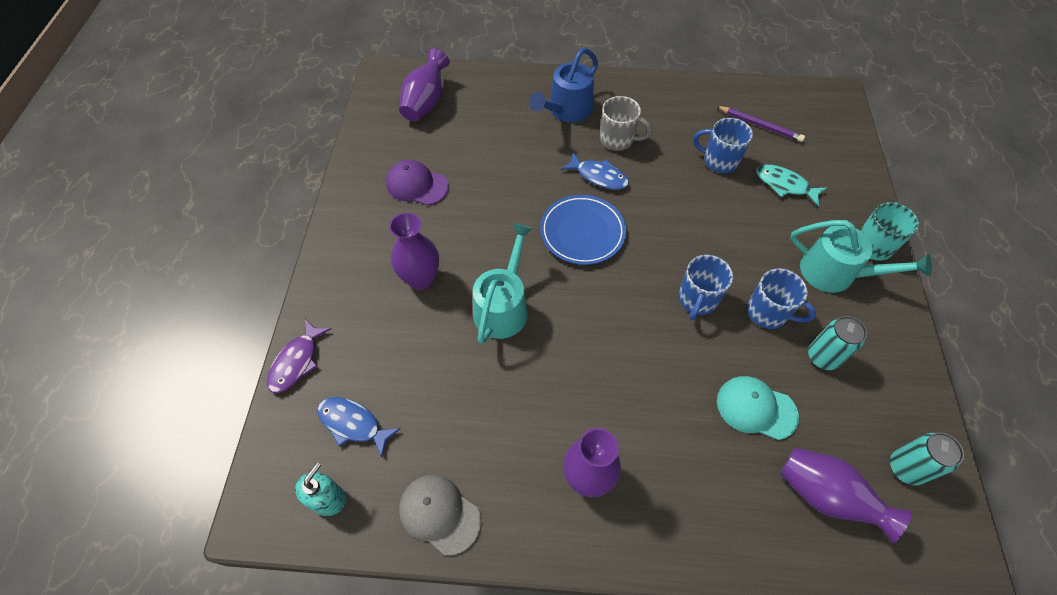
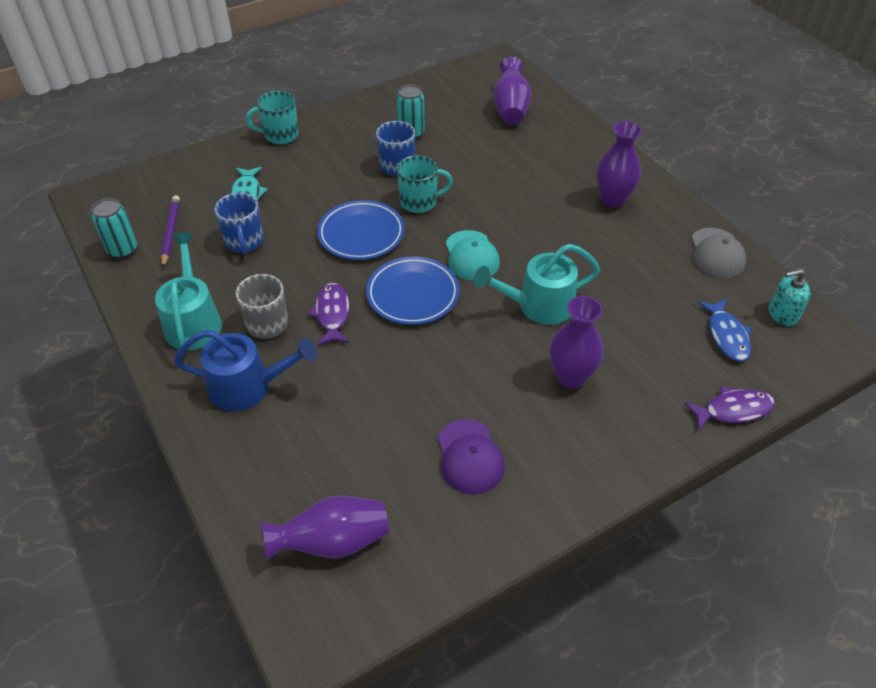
camera: 125 degrees left, 10 degrees down
(599, 176) = (332, 314): blue fish -> purple fish
(680, 235) = (361, 234): none -> blue plate
(697, 300) = (419, 202): blue mug -> turquoise mug
(756, 408) = (482, 149): turquoise cap -> turquoise cap (471, 256)
(836, 273) = (327, 145): turquoise watering can -> turquoise watering can (193, 321)
(905, 468) = (459, 87): turquoise can -> turquoise can (123, 250)

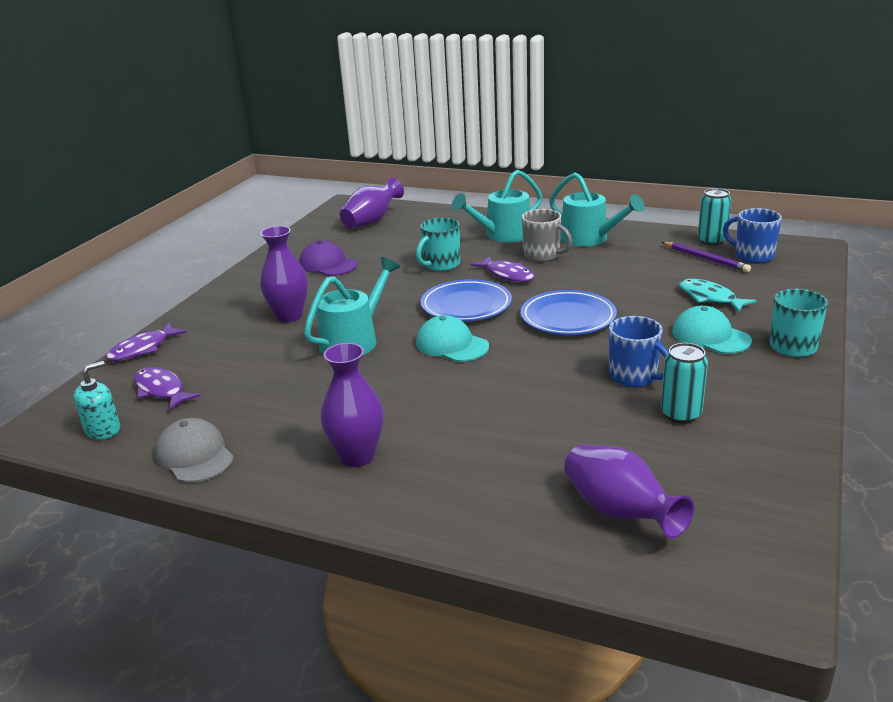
camera: 145 degrees right, 20 degrees down
(244, 242) = (644, 276): blue mug -> blue mug (753, 256)
(249, 387) = (502, 235): blue watering can -> turquoise watering can
(307, 166) = (710, 336): none -> turquoise cap
(419, 202) = (558, 359): turquoise mug -> turquoise mug (441, 265)
(727, 336) = (161, 390): blue fish -> purple fish

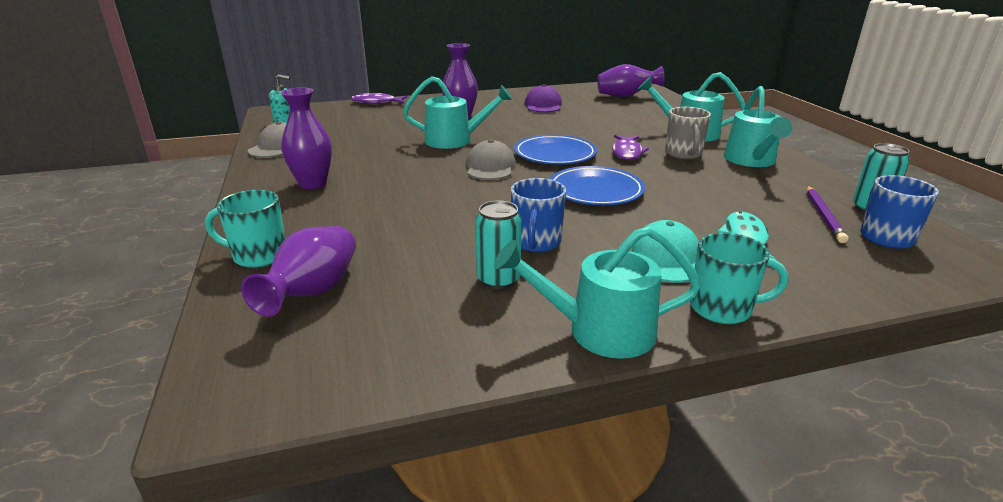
camera: 50 degrees right, 0 degrees up
(161, 390) = (338, 119): purple fish -> none
(441, 265) = (601, 130): turquoise mug -> turquoise mug (258, 255)
(452, 345) = (490, 167): turquoise cap -> grey cap
(787, 400) = (598, 331): none -> turquoise watering can

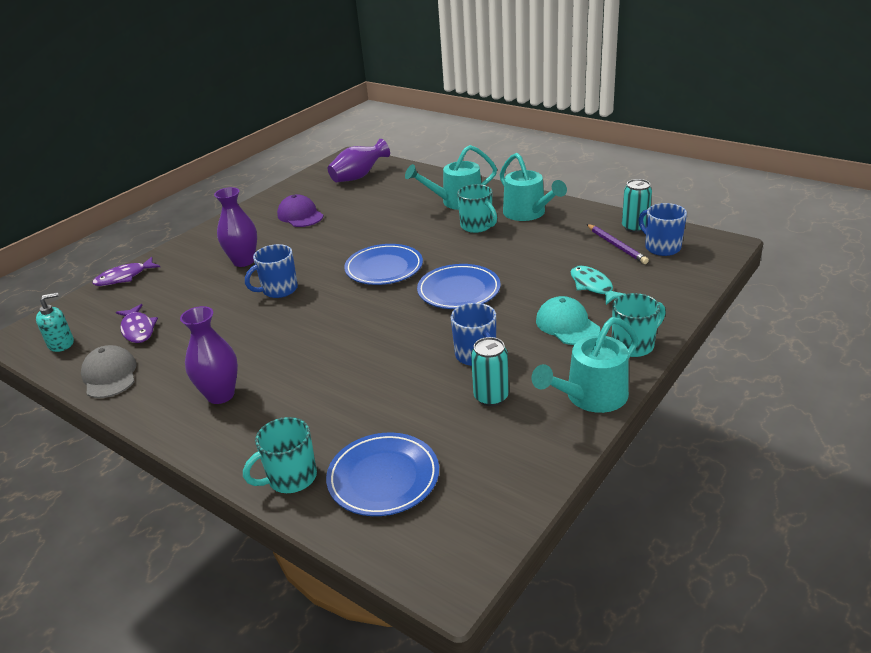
camera: 35 degrees left, 5 degrees up
(313, 292) = (383, 478): purple vase -> blue plate
(455, 140) = (279, 290): turquoise watering can -> blue mug
(490, 167) = (350, 304): grey cap -> none
(627, 152) = (436, 242): purple fish -> purple fish (138, 329)
(683, 154) = (477, 226): grey mug -> turquoise mug

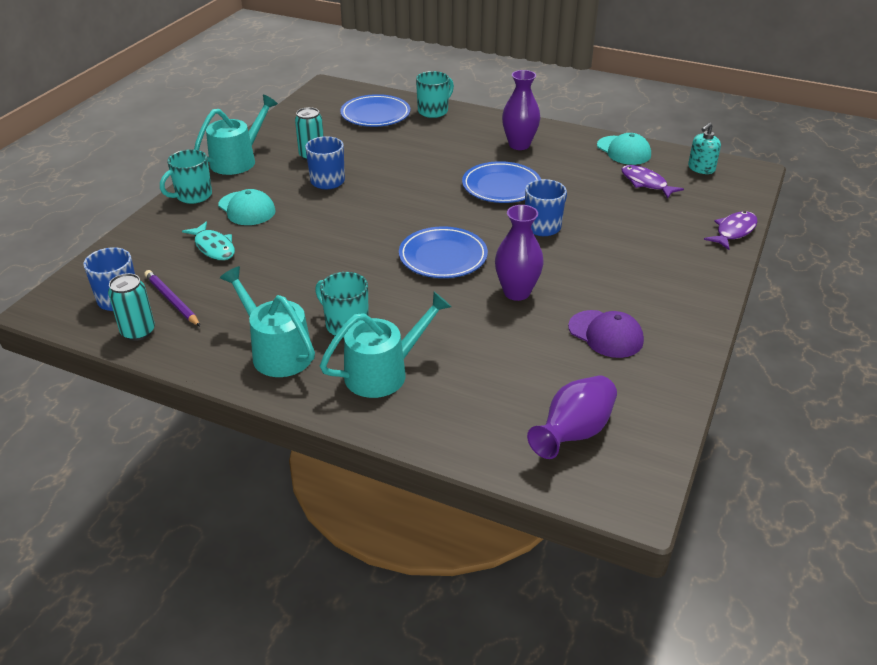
camera: 165 degrees right, 5 degrees up
(110, 375) = (623, 151): grey cap -> turquoise cap
(243, 261) = (615, 258): purple vase -> purple vase (516, 292)
(459, 291) = (352, 235): blue plate -> blue plate (501, 186)

